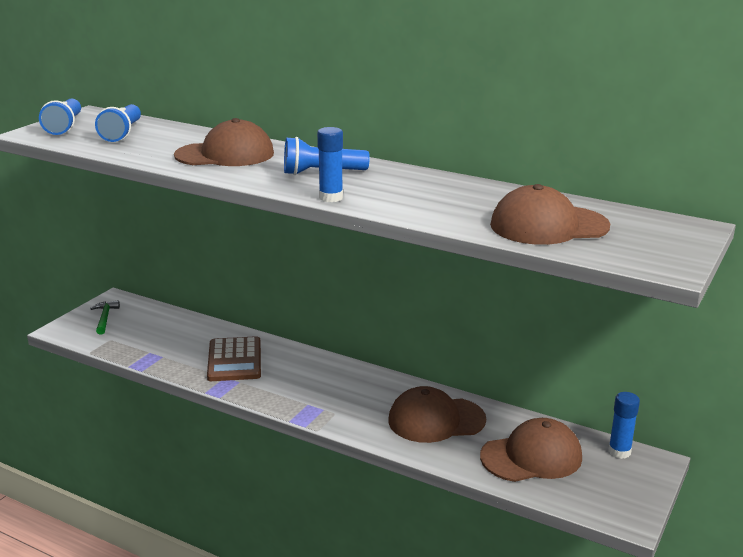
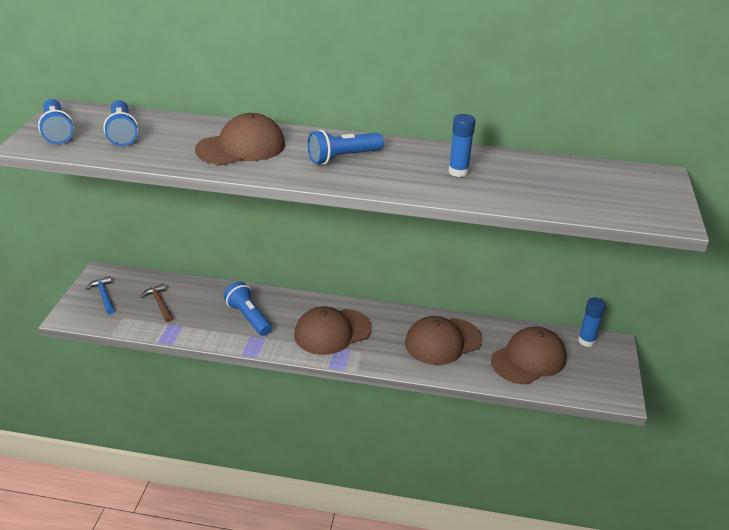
camera: 20 degrees left, 10 degrees up
(105, 318) = (104, 296): green hammer -> blue hammer
(153, 333) = (159, 304): none -> brown hammer
(234, 360) = (249, 317): brown calculator -> blue flashlight
(331, 197) = (373, 186): blue glue stick -> blue glue stick (458, 172)
(548, 226) = (562, 191): brown cap -> brown cap (332, 332)

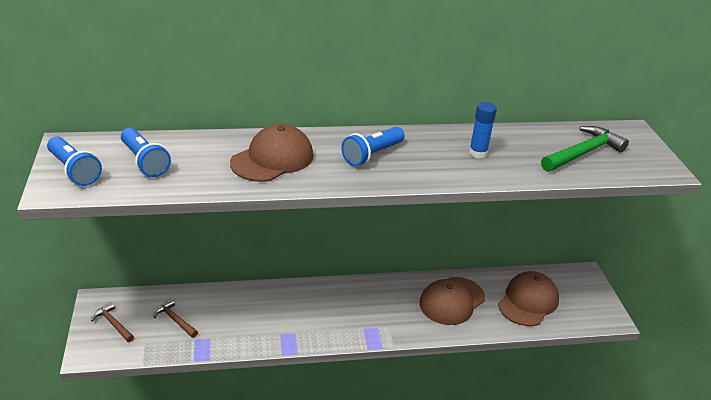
camera: 20 degrees left, 0 degrees up
(104, 296) = (113, 324): blue hammer -> brown hammer
(249, 317) = (269, 315): blue flashlight -> none
(332, 332) = (353, 313): brown cap -> none
(582, 189) = (583, 153): none -> green hammer
(586, 341) = (563, 275): blue glue stick -> none

